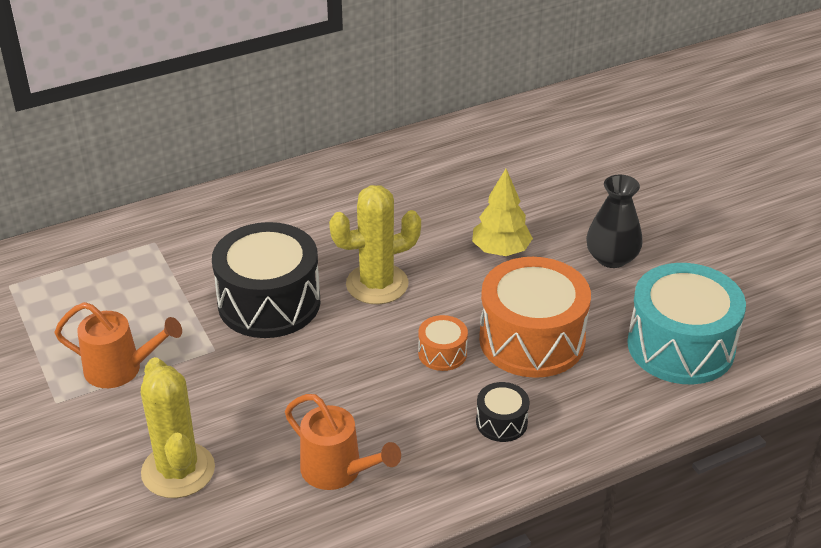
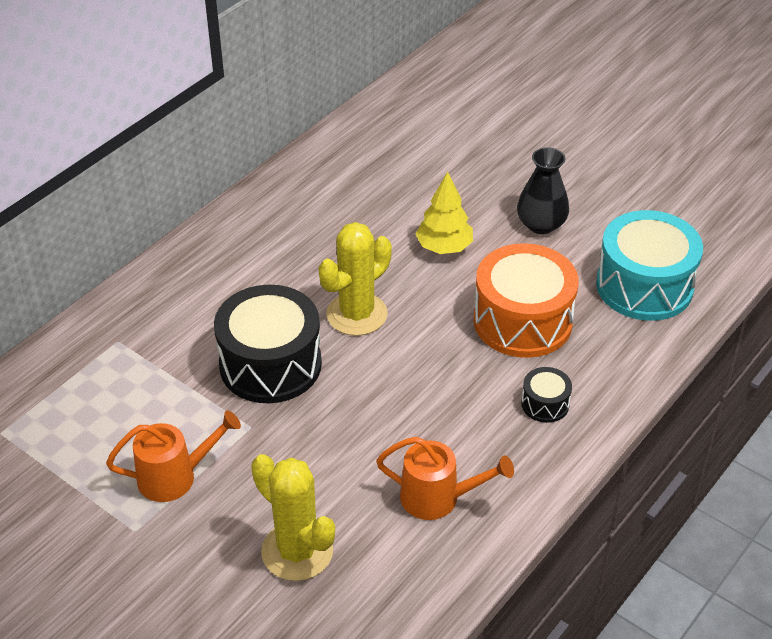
camera: 25 degrees left, 5 degrees up
(442, 353) = (456, 359): orange drum -> none

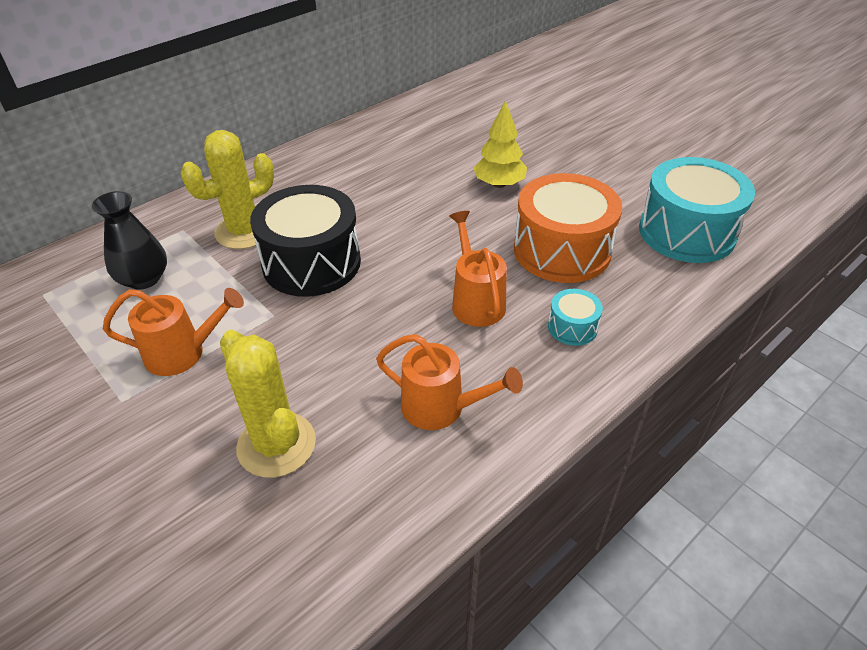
camera: 10 degrees right, 0 degrees up
(357, 314) = (405, 229): yellow cactus -> yellow cactus (244, 231)
(447, 387) = (475, 301): none -> orange watering can
(541, 224) = (592, 174): black vase -> black vase (144, 279)
(545, 404) = (572, 327): black drum -> turquoise drum

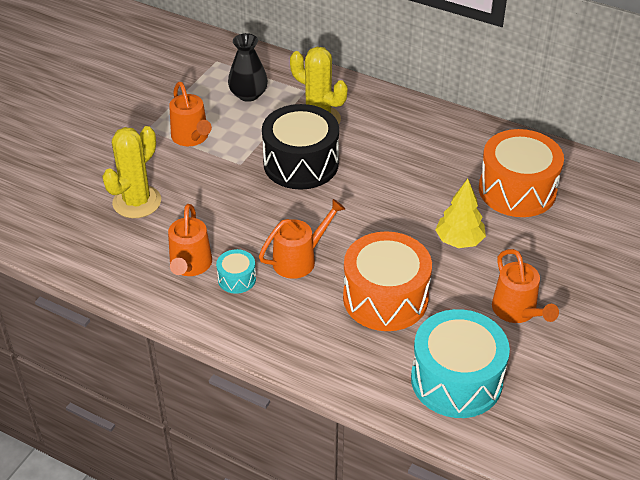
camera: 70 degrees right, 0 degrees up
(447, 135) = (517, 190): none -> orange drum
(572, 327) = (294, 319): turquoise drum -> turquoise drum (237, 279)
(606, 176) = (517, 311): none -> orange watering can

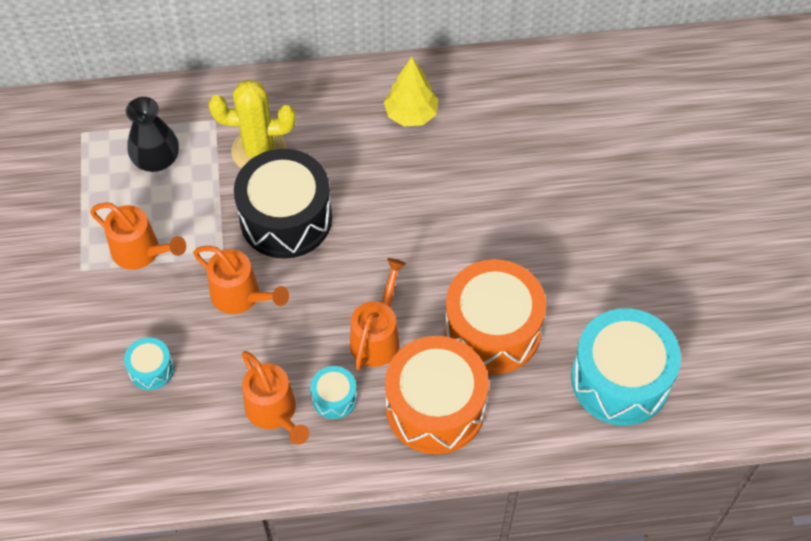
camera: 35 degrees left, 15 degrees up
(137, 202) = (151, 369): yellow cactus -> turquoise drum
(459, 241) = (510, 222): yellow tree -> yellow tree (411, 114)
(517, 190) = (520, 129): orange drum -> orange drum (435, 407)
(517, 311) = (619, 271): orange watering can -> orange watering can (241, 296)

